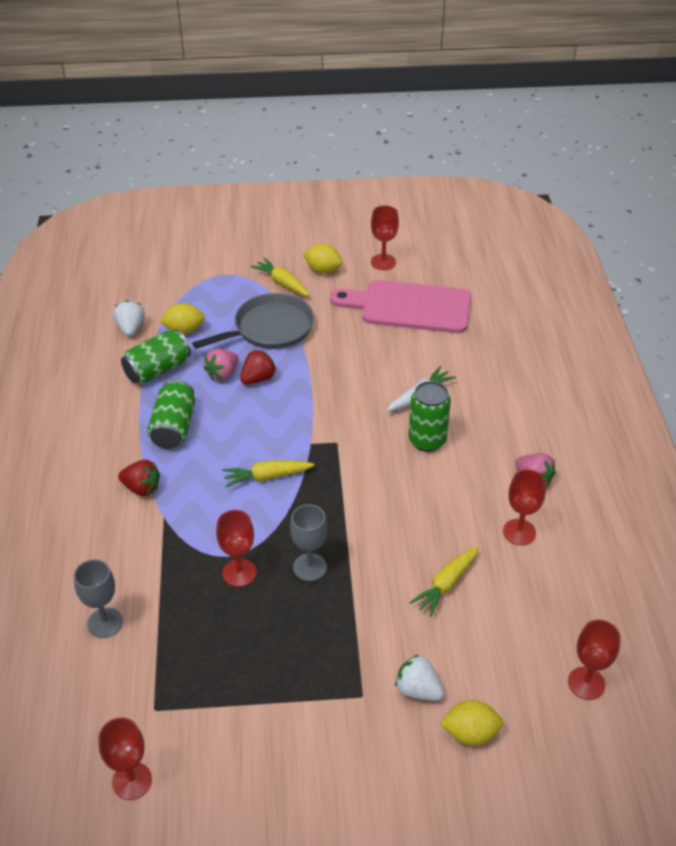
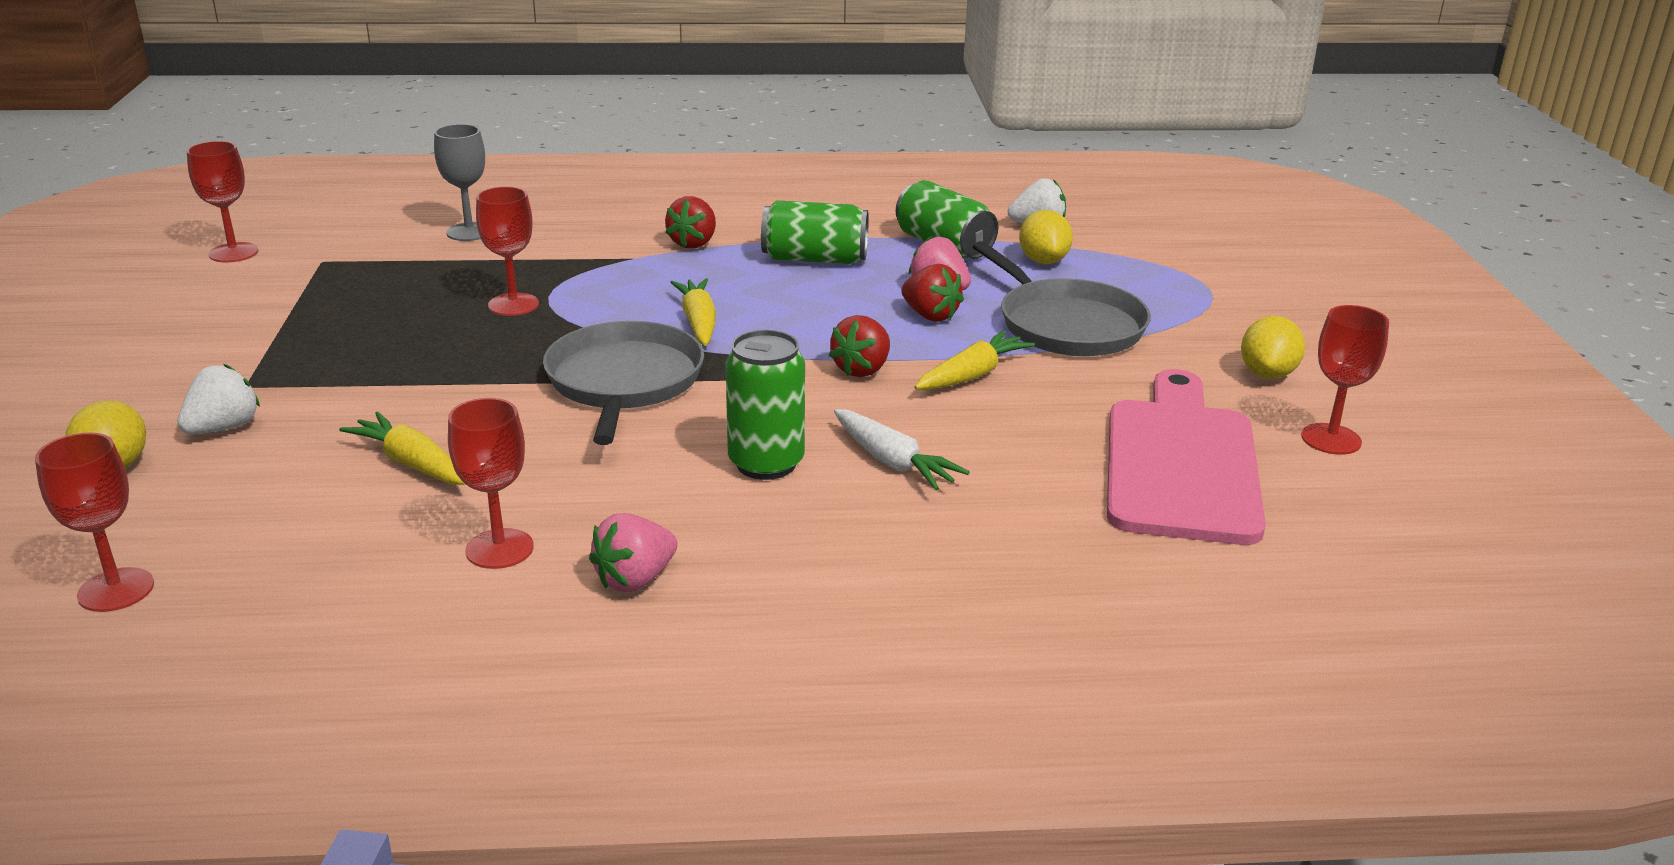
camera: 90 degrees right, 15 degrees down
(282, 283) = (1206, 335): yellow carrot -> yellow carrot (972, 375)
(309, 567) = (501, 352): grey goblet -> none
(325, 406) = (862, 370): none -> red strawberry
(345, 504) = (624, 382): none -> grey pan

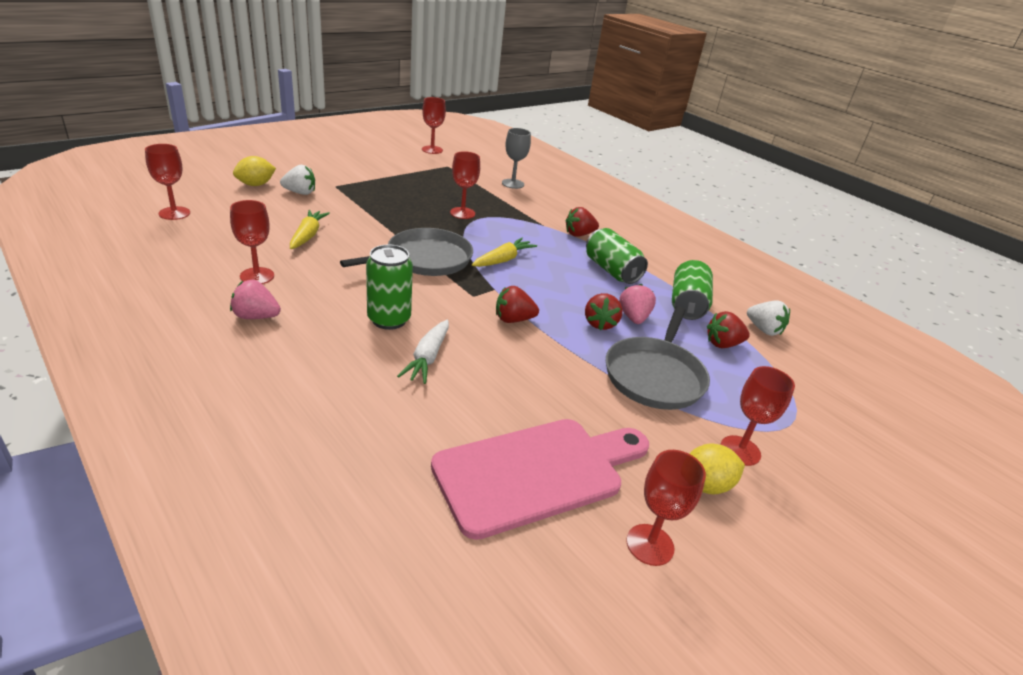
camera: 50 degrees right, 5 degrees up
(972, 375) = (551, 357): yellow carrot -> none
(1043, 261) = (723, 344): yellow lemon -> red strawberry
(1229, 333) = (740, 450): none -> red goblet

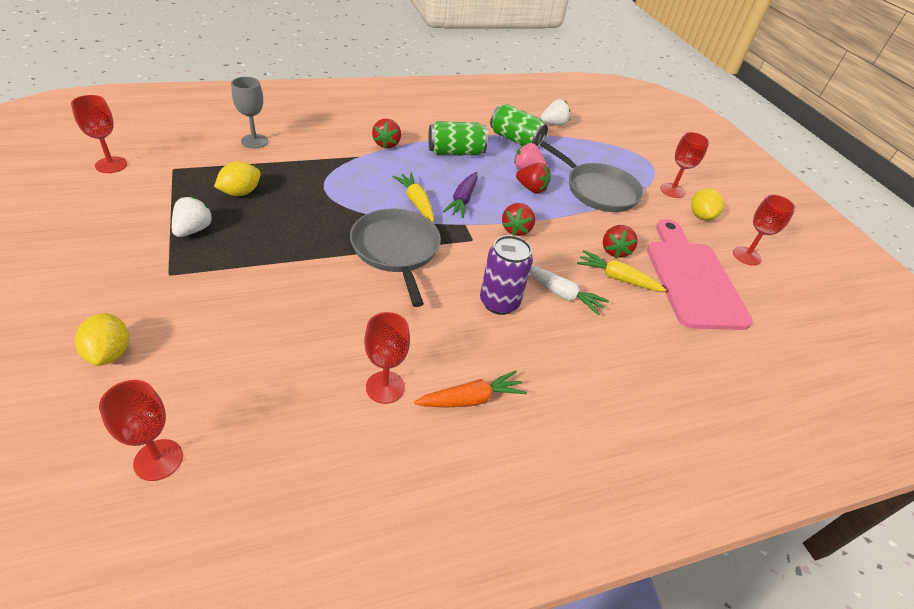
camera: 70 degrees left, 10 degrees up
(256, 316) = (471, 399): pink strawberry -> orange carrot
(300, 193) = (170, 311): white strawberry -> white strawberry (193, 230)
(308, 235) = (302, 326): yellow carrot -> yellow carrot (617, 278)
(389, 319) = (499, 302): green can -> purple can
(442, 190) = (240, 192): none -> yellow lemon
(462, 213) = (306, 196): red goblet -> none
(532, 283) = (462, 200): none -> purple carrot
(723, 344) = (567, 147): red strawberry -> red strawberry (614, 251)

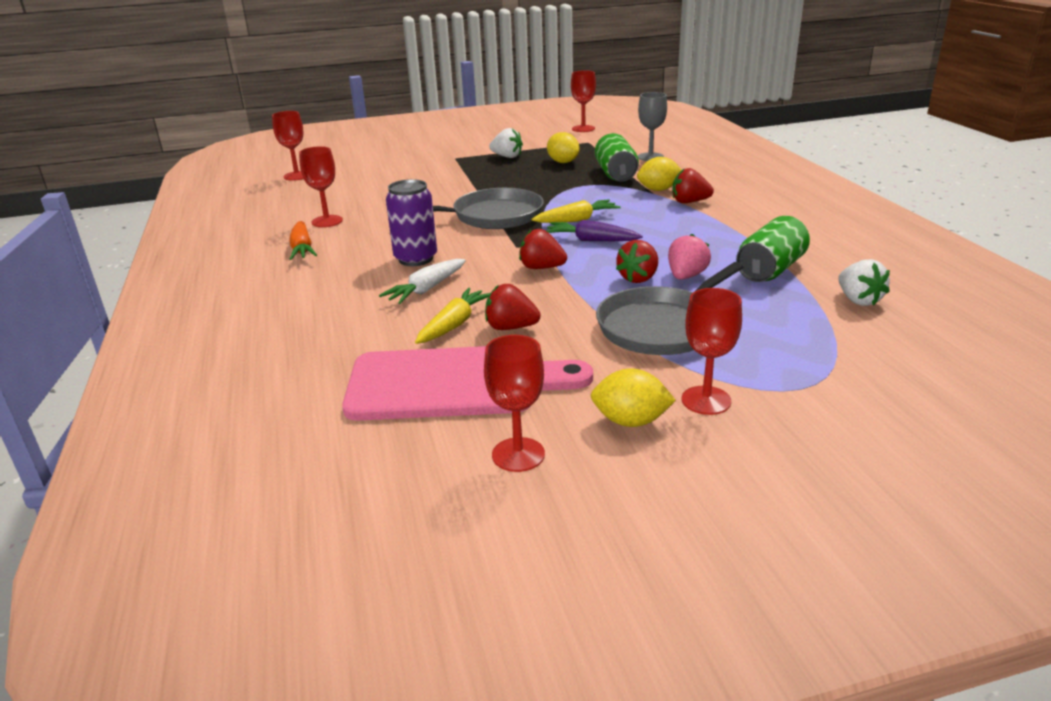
camera: 100 degrees right, 15 degrees down
(110, 353) = (382, 156): yellow lemon -> yellow lemon (658, 190)
(455, 152) = (699, 234): green can -> green can (616, 174)

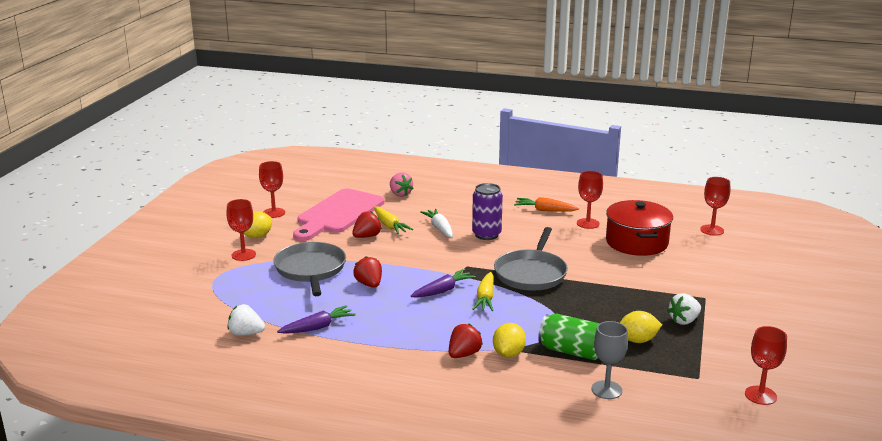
camera: 120 degrees right, 5 degrees down
(359, 194) = (637, 242): none -> red pot
(541, 268) = (423, 263): red strawberry -> none
(686, 276) = (350, 298): pink strawberry -> pink strawberry (400, 194)
(770, 270) = (318, 327): green can -> purple carrot

